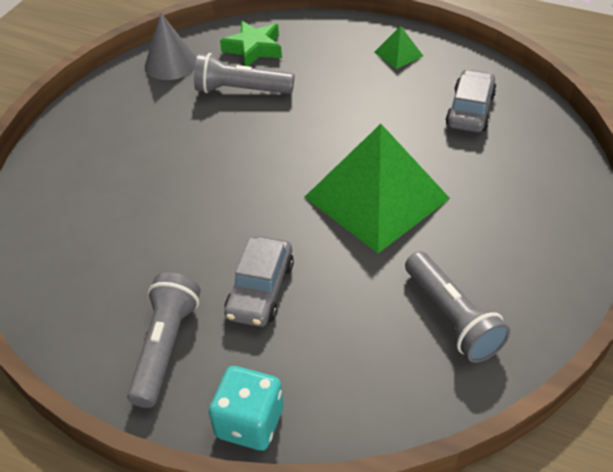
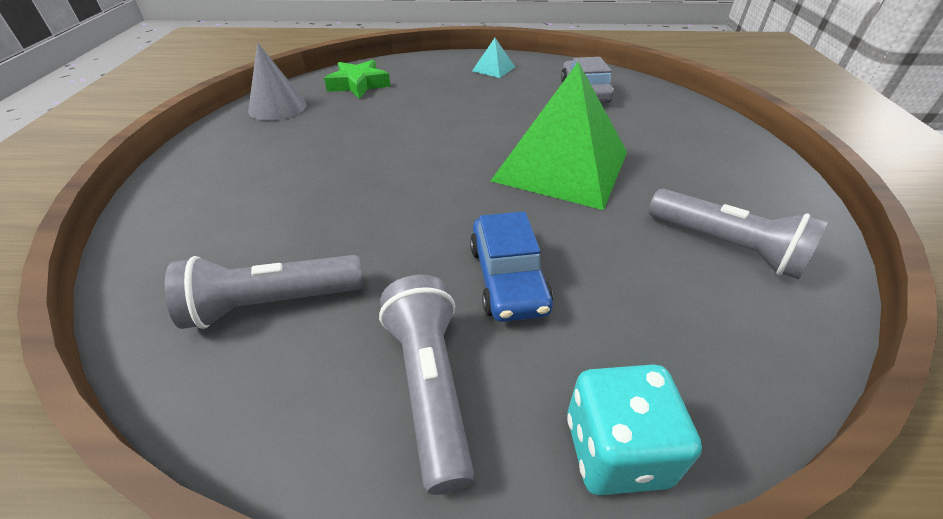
camera: 25 degrees left, 5 degrees down
(241, 90) = (365, 114): grey flashlight -> grey flashlight (272, 303)
(260, 289) = (507, 278): grey car -> blue car
(398, 54) = (493, 69): green pyramid -> turquoise pyramid

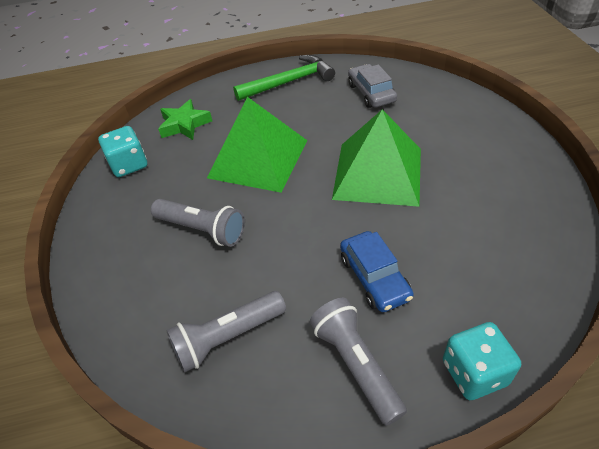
camera: 10 degrees left, 5 degrees up
(277, 107) = (129, 165): grey cone -> turquoise dice
(422, 126) = (258, 158): none -> green pyramid
(493, 69) = (289, 82): turquoise pyramid -> green hammer
(726, 246) = (506, 217): grey flashlight -> grey flashlight (202, 230)

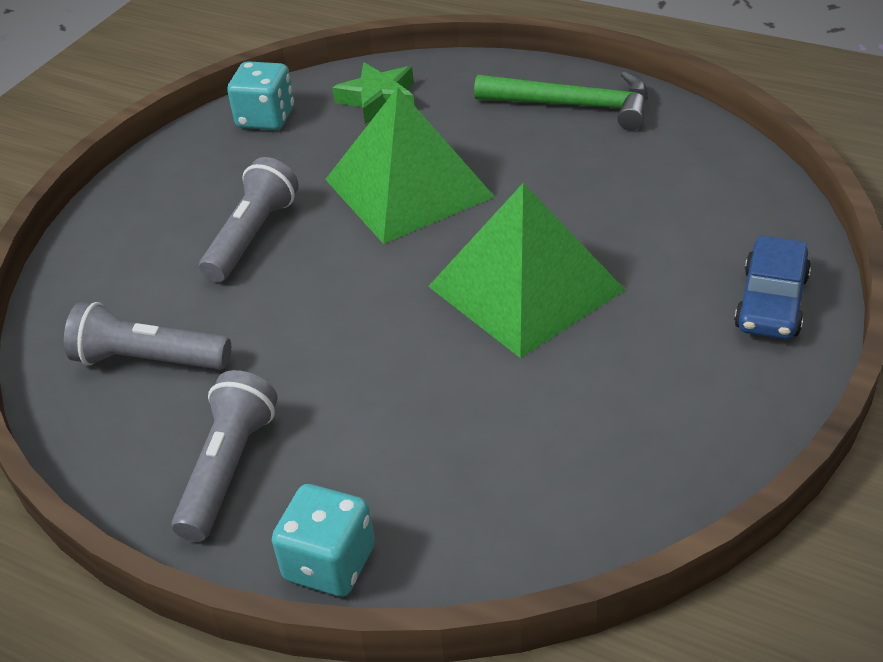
camera: 40 degrees right, 5 degrees down
(202, 230) = (252, 236): grey flashlight -> grey flashlight turned 135 degrees counterclockwise
(371, 93) = (665, 177): grey car -> none
(374, 278) = (358, 401): blue car -> blue car (771, 302)

